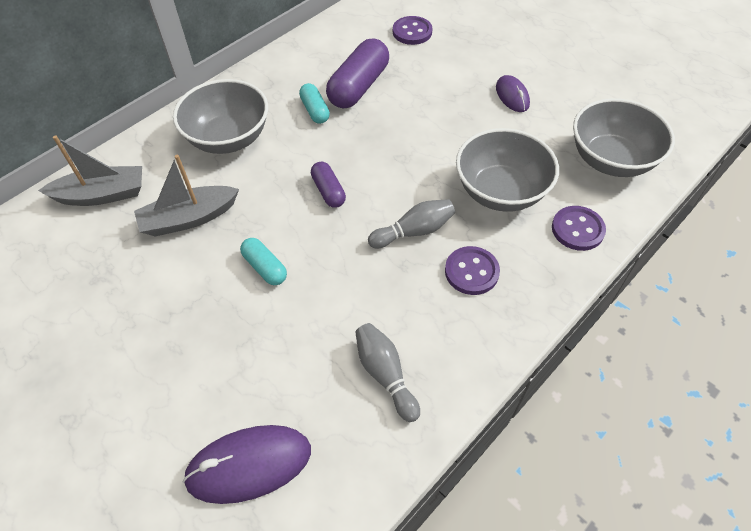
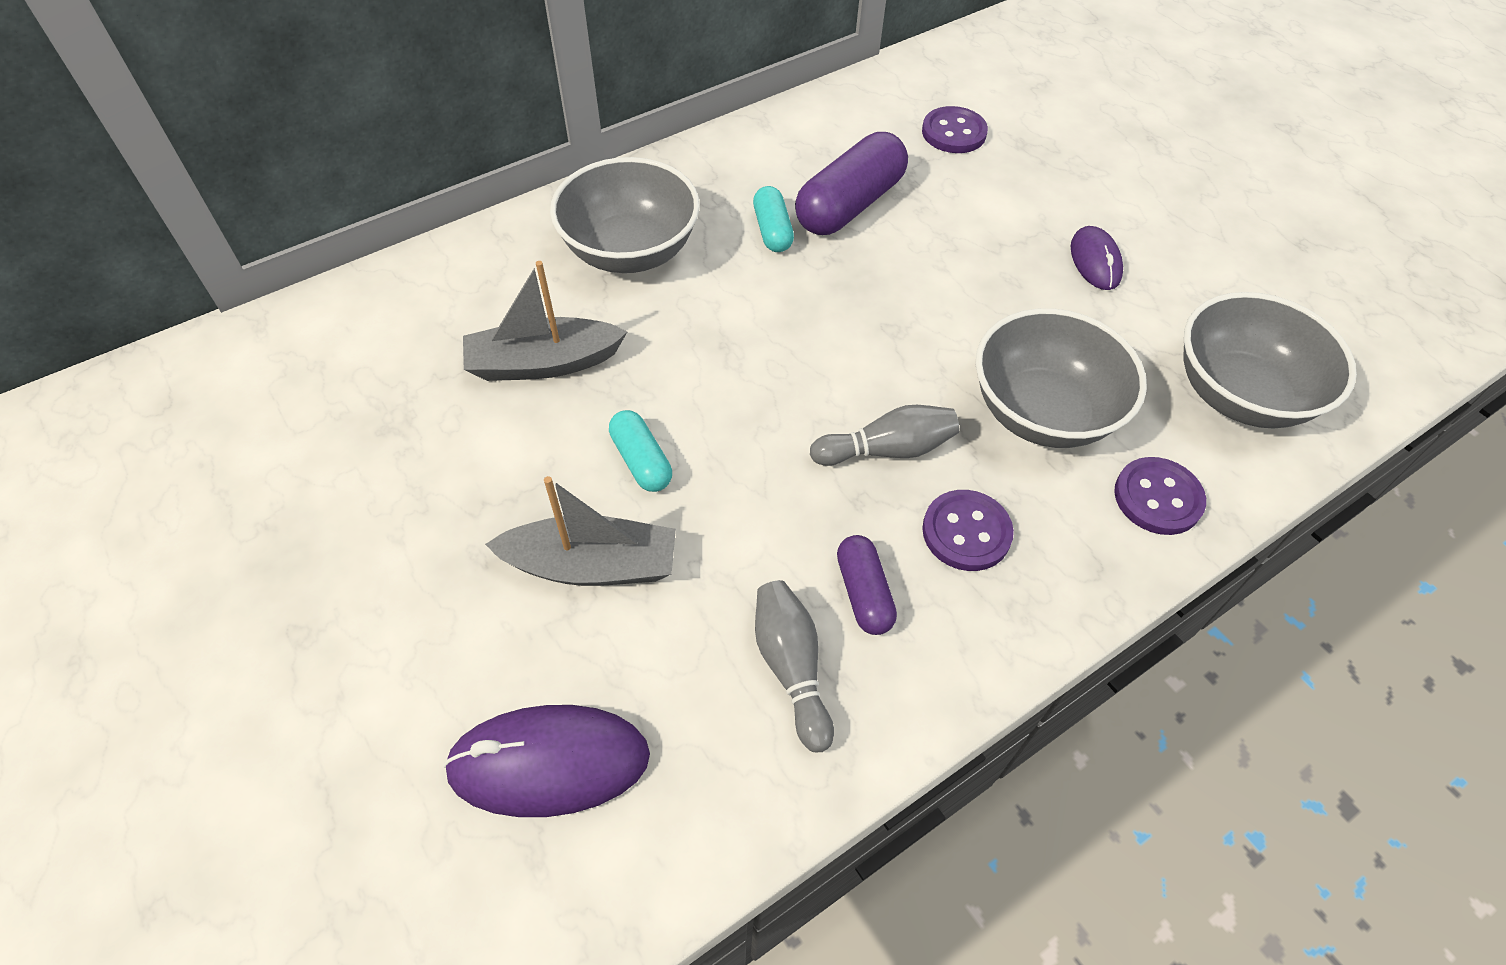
camera: 10 degrees right, 0 degrees up
(102, 195) = (423, 303): grey boat -> grey boat (592, 565)
(328, 191) = (766, 360): purple capsule -> purple capsule (863, 593)

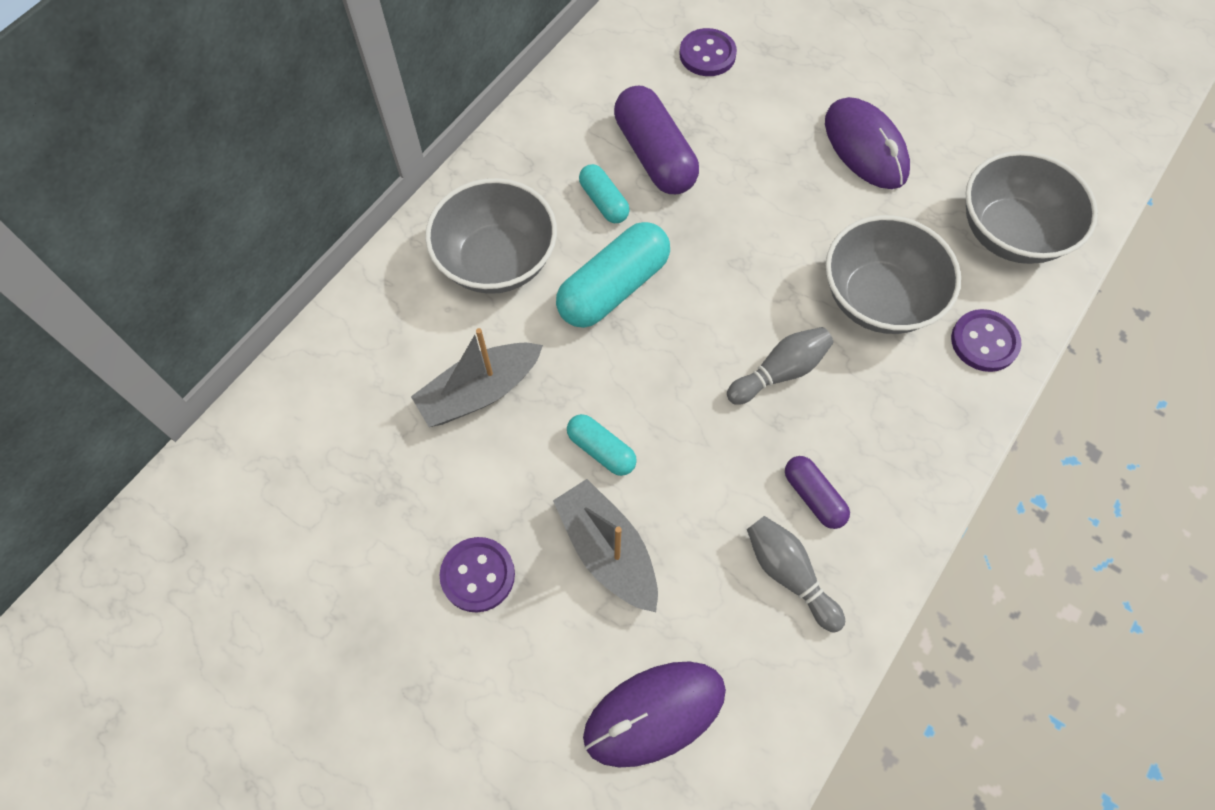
camera: 20 degrees left, 10 degrees up
(592, 565) = (607, 551): grey boat -> grey boat turned 105 degrees counterclockwise
(740, 311) = (613, 288): none -> turquoise capsule
(849, 205) = (654, 155): purple capsule -> purple capsule turned 45 degrees counterclockwise
(966, 532) = (864, 420): purple button -> purple button (478, 575)
(1095, 261) = (865, 147): purple mouse -> purple mouse, size x1.66

